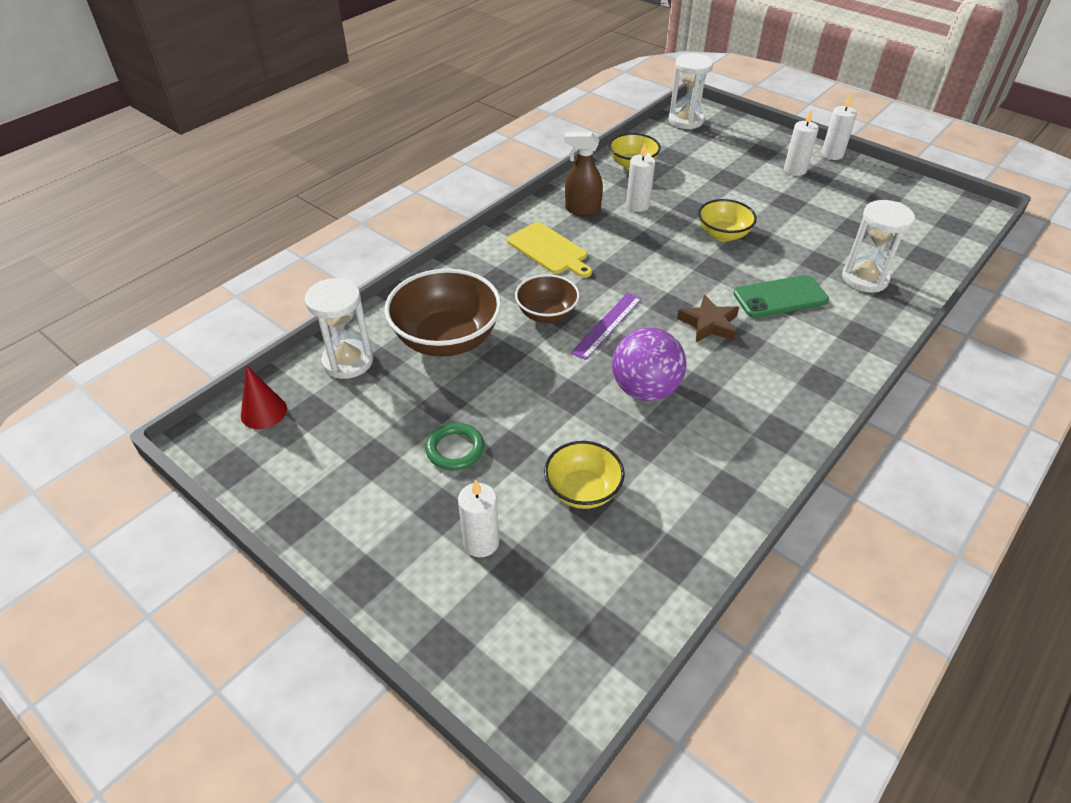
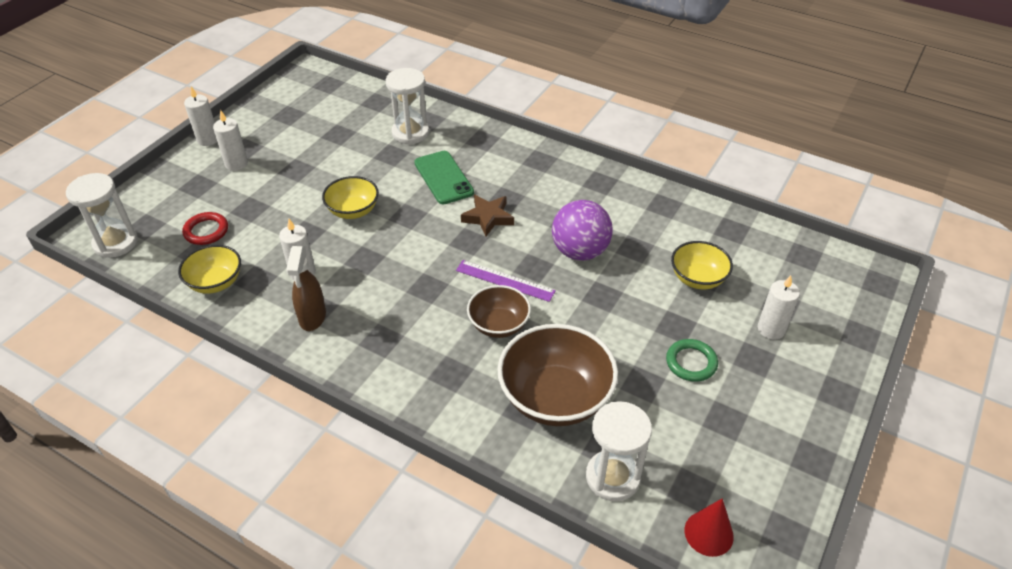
camera: 100 degrees left, 0 degrees up
(549, 250) = (392, 336): yellow cutting board -> none
(697, 158) = (206, 231): none -> red ring

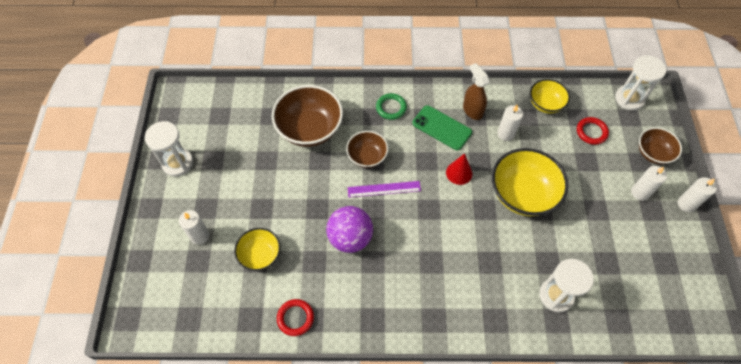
camera: 150 degrees right, 15 degrees up
(174, 186) = (653, 153): none -> brown bowl
(353, 211) = (522, 194): yellow bowl -> yellow bowl, size x1.71
(443, 178) = (490, 258): green phone -> green phone (441, 128)
(488, 217) = (430, 236): brown star -> none
(612, 477) = (260, 103): white hourglass -> white hourglass (177, 163)
(680, 212) = (295, 318): none -> red ring
(691, 362) = (243, 186): green ring -> green ring (391, 108)
(708, 533) = (205, 99): red cone -> red cone (459, 173)

